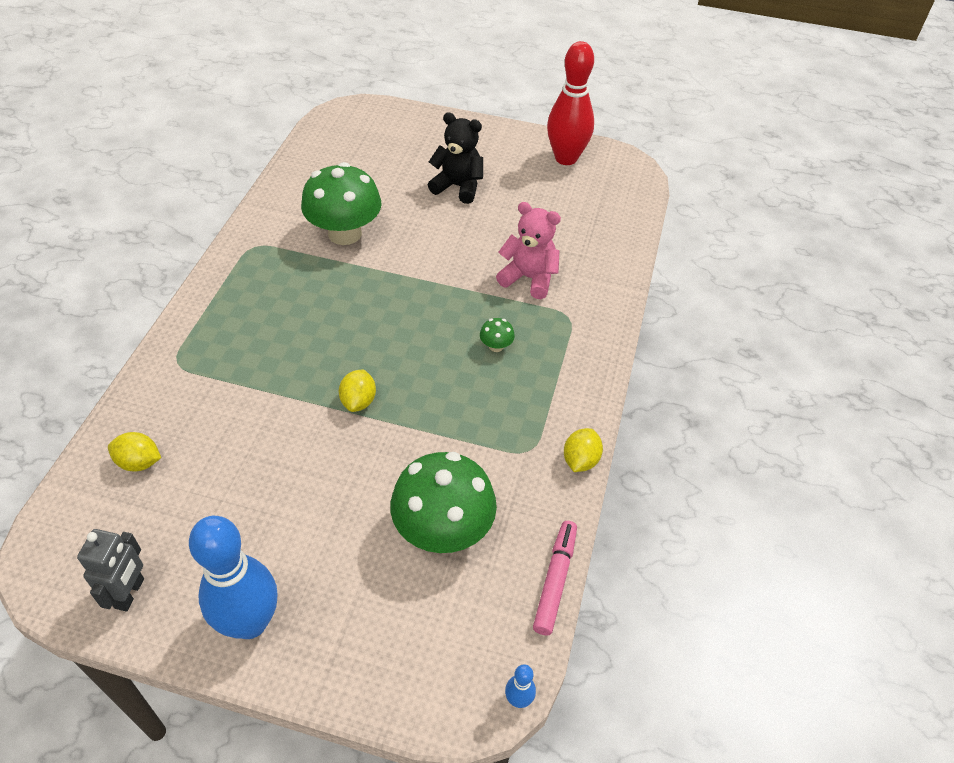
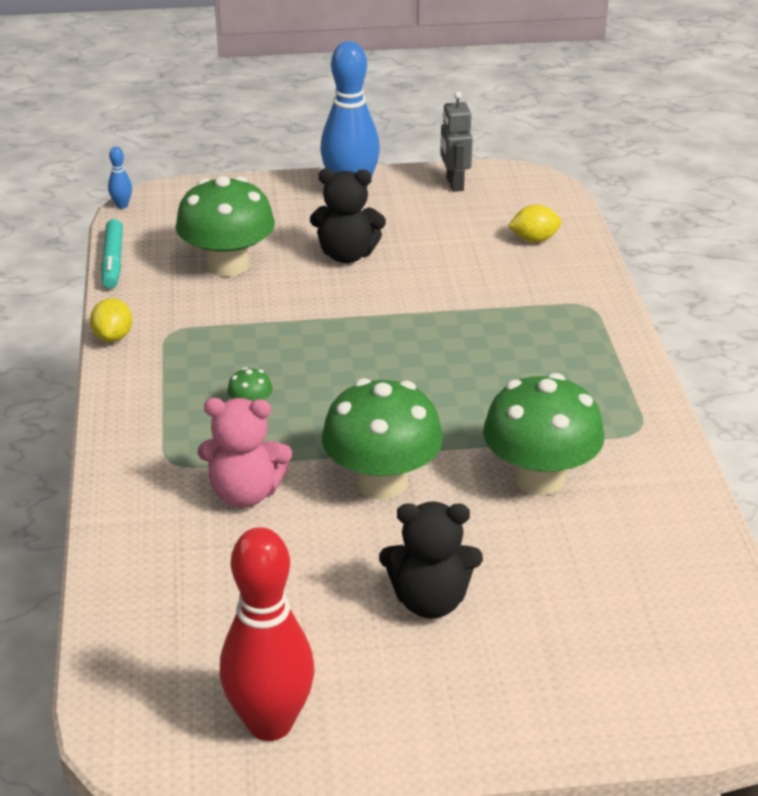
camera: 160 degrees right, 15 degrees down
(323, 504) = (347, 255): none -> black teddy bear
(358, 401) = (372, 324): yellow lemon -> none
(440, 260) = (382, 482): none -> green mushroom
(555, 580) = (113, 261): pink marker -> turquoise marker

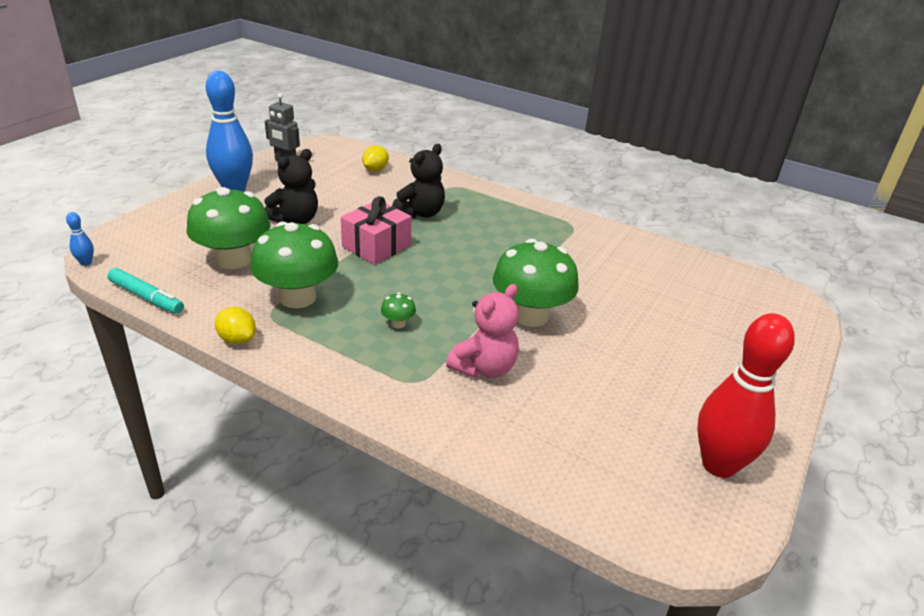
camera: 55 degrees left, 0 degrees up
(371, 324) = (376, 246): none -> pink gift
(430, 601) = (653, 351): black teddy bear -> black teddy bear (421, 213)
(539, 478) = (581, 269): green mushroom -> green mushroom (298, 297)

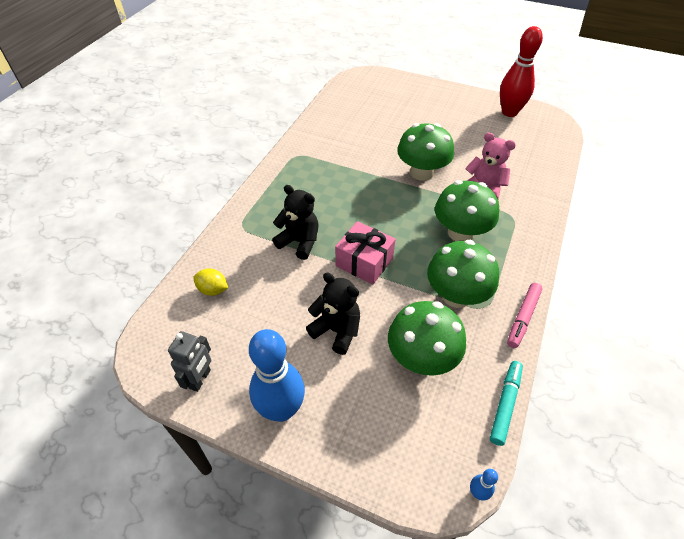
camera: 95 degrees left, 15 degrees up
(237, 339) = (523, 318): yellow lemon -> pink marker
(398, 323) = (460, 233): green mushroom -> green mushroom, size x2.48

